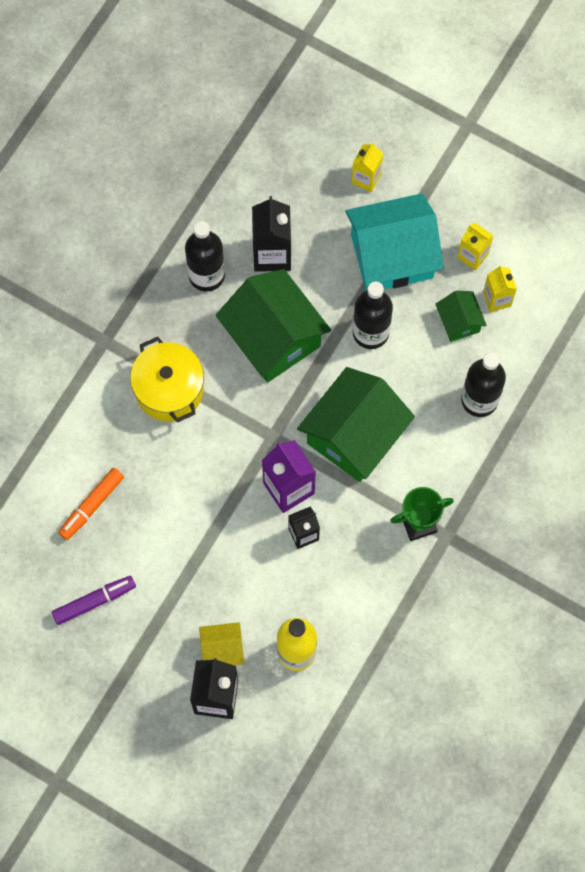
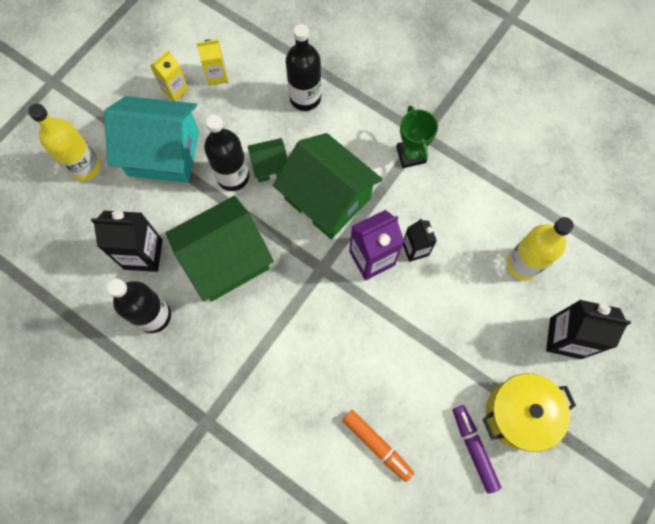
camera: 85 degrees left, 0 degrees up
(169, 389) = (265, 360): yellow pot -> yellow pot (518, 414)
(222, 649) = (521, 329): yellow house -> none
(366, 178) = (85, 167): yellow carton -> yellow bottle
(392, 256) = (163, 153): turquoise house -> turquoise house turned 75 degrees counterclockwise
(459, 322) = (233, 106): green house -> green house (270, 166)

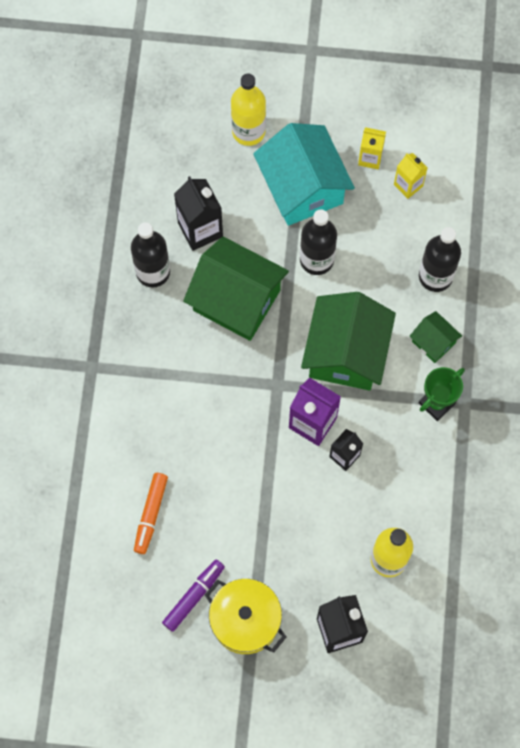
camera: 60 degrees right, 0 degrees up
(270, 166) = (346, 285): green house -> green house (433, 342)

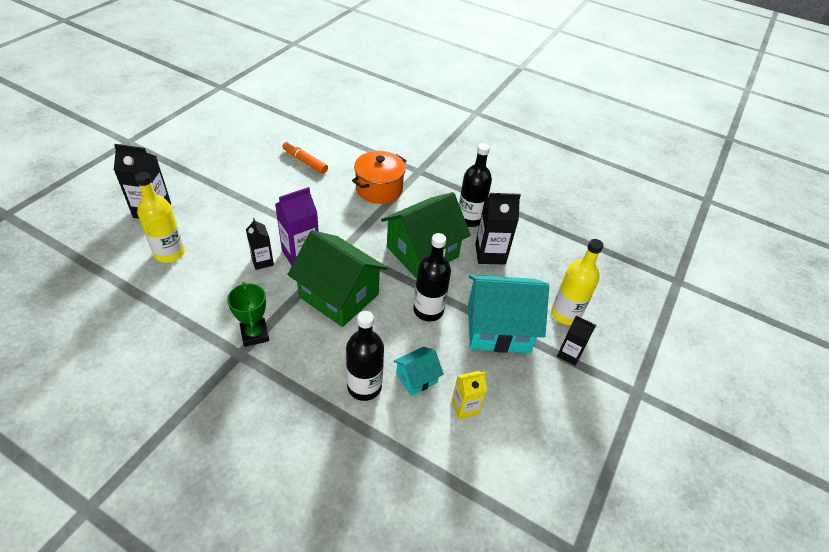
camera: 110 degrees right, 25 degrees down
(154, 397) = (379, 189): none -> orange pot
(194, 596) = (240, 160): purple marker -> none
(245, 620) = (204, 174): yellow pot -> none
(299, 115) = (569, 354): none -> black carton
(370, 158) = (506, 389): yellow carton -> none
(401, 237) = (416, 378): none -> turquoise house
(433, 342) = (307, 356): green house -> none

